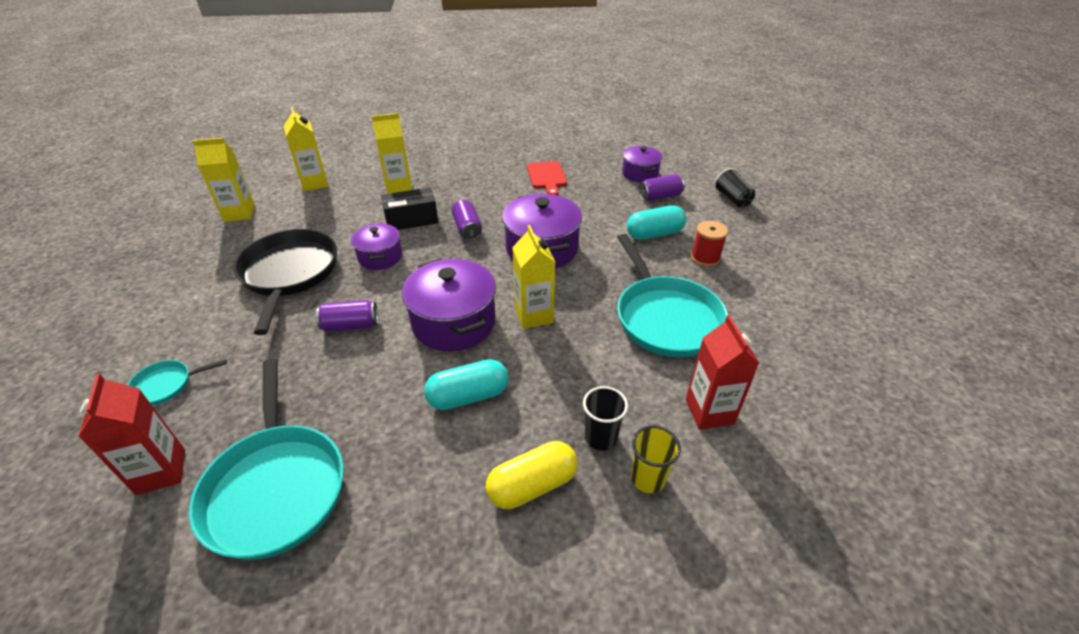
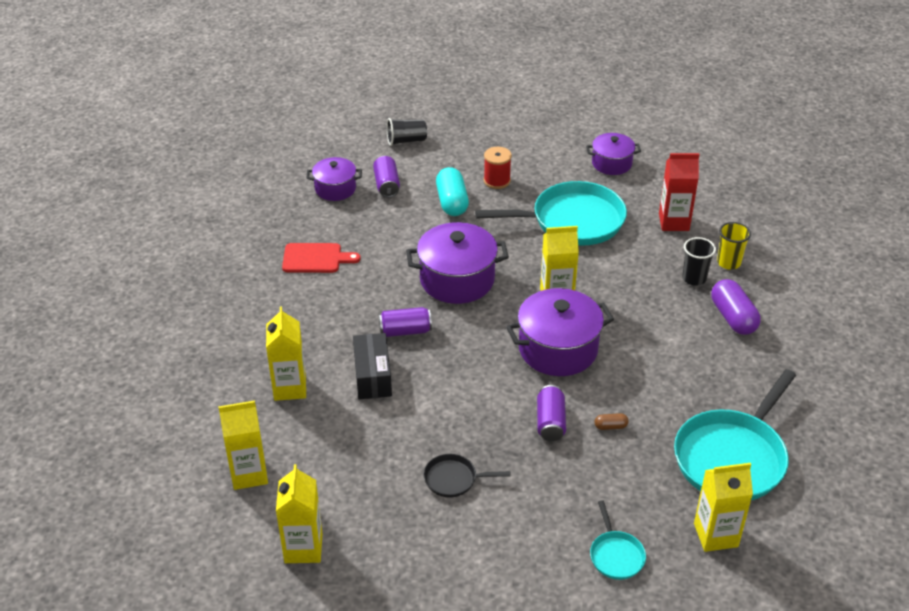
camera: 80 degrees left, 0 degrees up
(161, 471) = (715, 535): red carton -> yellow carton
(276, 487) = (732, 457): turquoise pan -> turquoise pan turned 135 degrees clockwise
(289, 273) = (453, 479): black pan -> black pan, size x0.46
(340, 370) = (610, 426): none -> brown capsule
(380, 257) = (440, 402): purple pot -> purple pot (611, 163)
(468, 396) = (648, 344): turquoise capsule -> none
(532, 485) = (733, 317): yellow capsule -> purple capsule

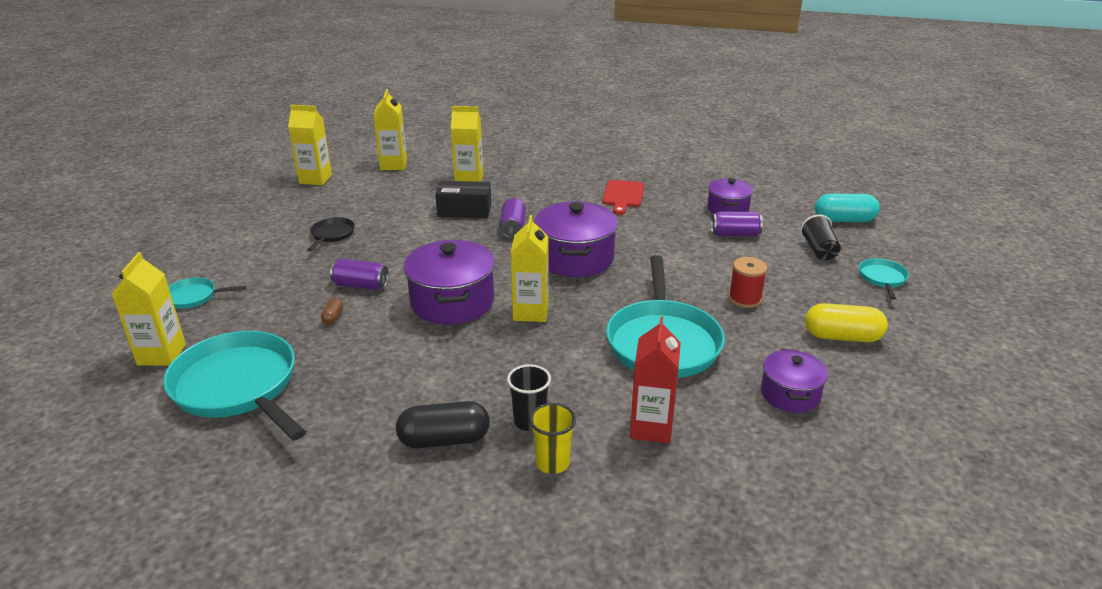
camera: 100 degrees right, 10 degrees down
(445, 114) = (882, 278): none -> turquoise pan
(452, 202) = (703, 267): turquoise capsule -> turquoise capsule (844, 220)
(534, 138) = (842, 337): none -> yellow capsule
(733, 317) = (444, 440): purple capsule -> black capsule

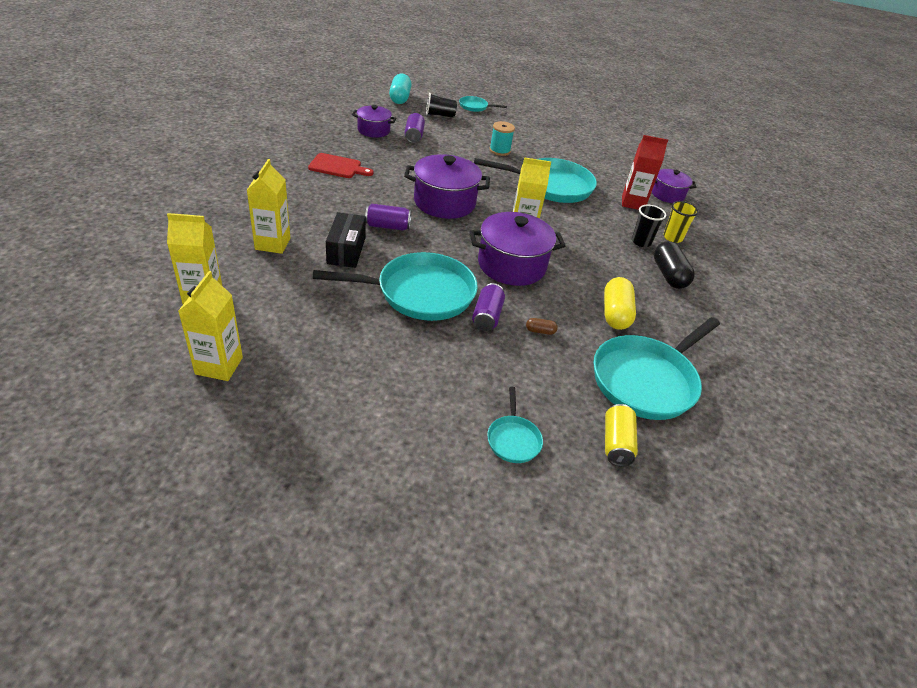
camera: 95 degrees left, 10 degrees up
(162, 354) = (616, 443): yellow carton -> yellow can
(332, 235) = (383, 341): black pan -> none
(399, 249) = (420, 293): none -> turquoise pan
(744, 299) = (499, 150): red spool -> turquoise spool
(790, 394) = (592, 158): purple pot -> purple pot (667, 195)
(842, 337) = (537, 133): yellow capsule -> yellow capsule (615, 314)

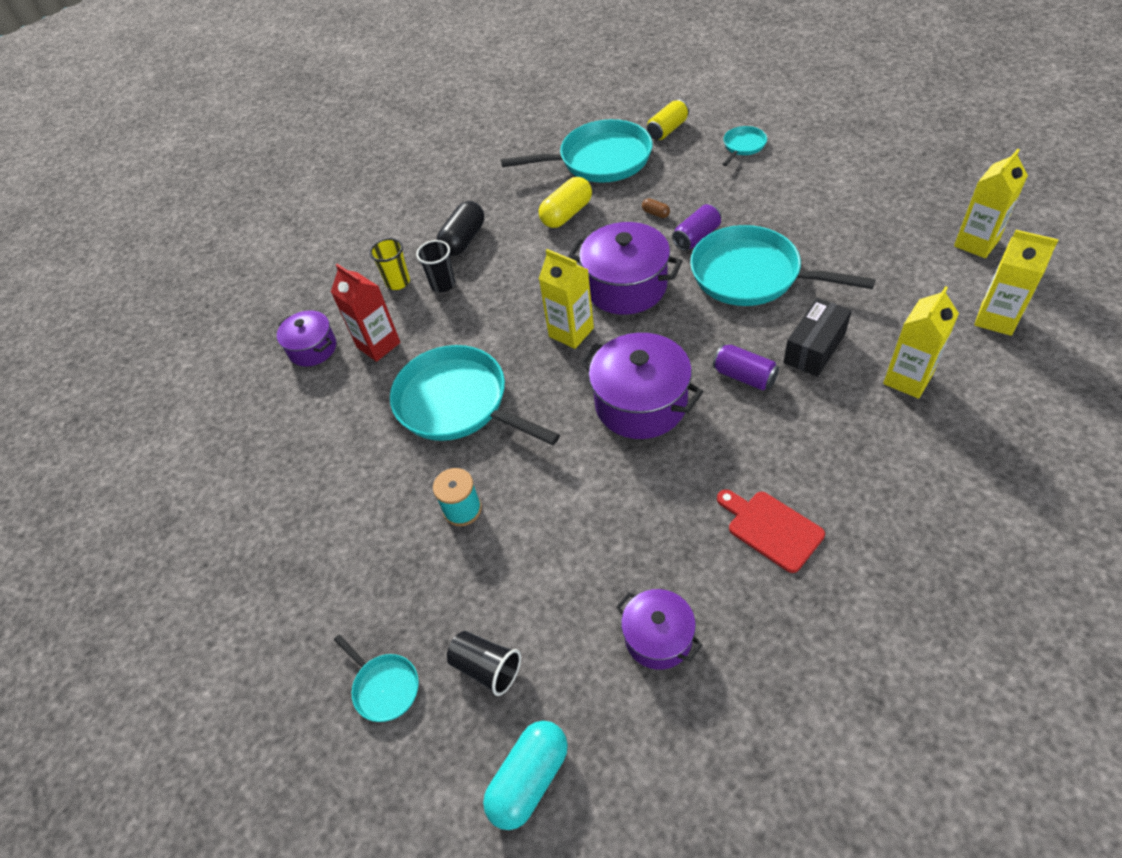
camera: 135 degrees left, 10 degrees up
(414, 136) = (588, 596): purple can -> none

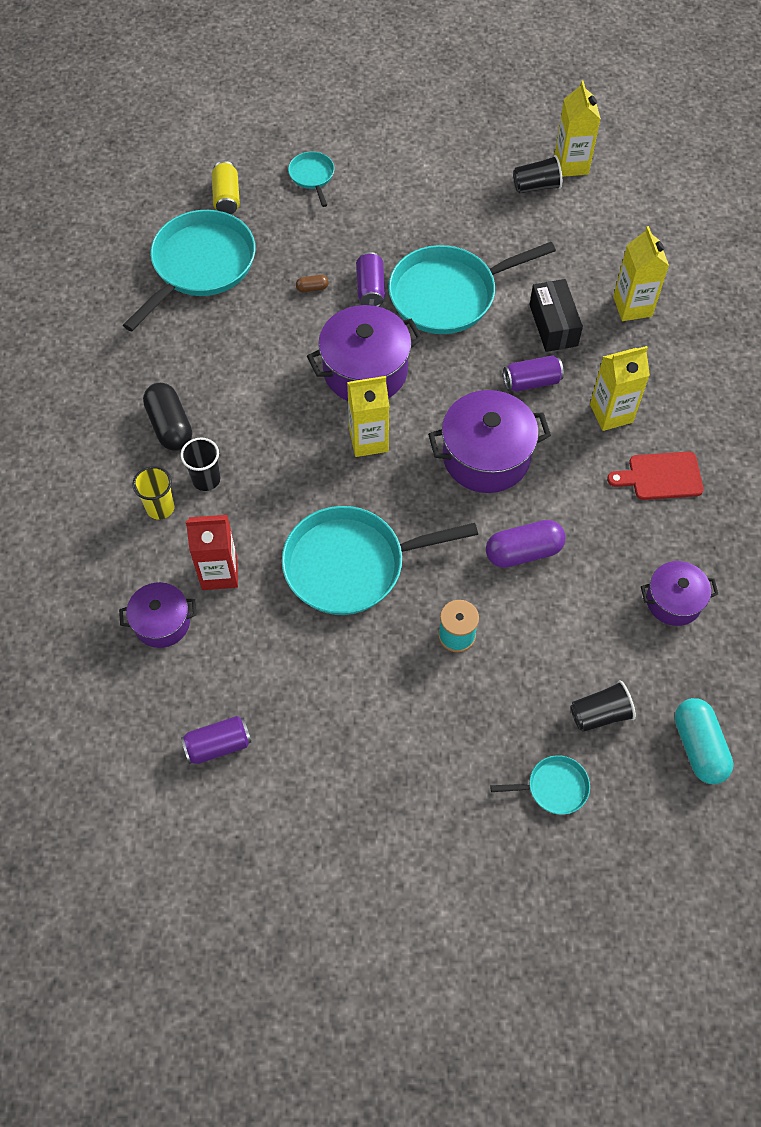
camera: 55 degrees left, 10 degrees up
(244, 447) = (218, 745): none -> purple can
(567, 214) = (235, 338): yellow capsule -> none
(583, 492) = (523, 552): none -> purple capsule
(922, 242) = (536, 186): none -> black cup
(996, 319) = (639, 221): yellow carton -> yellow carton (611, 413)

